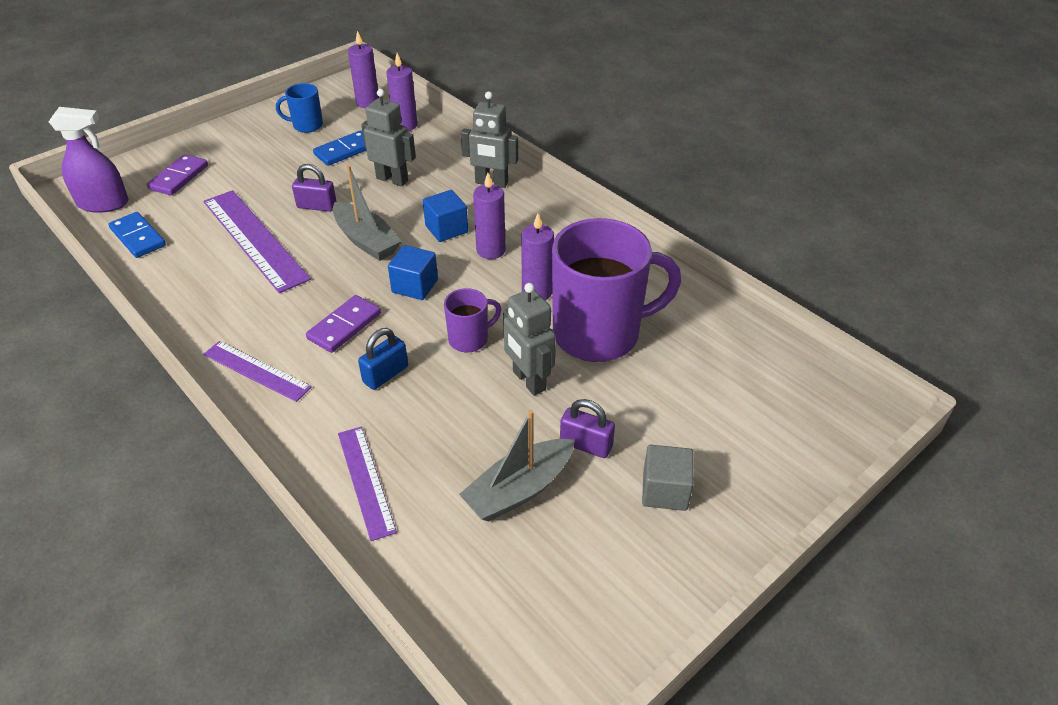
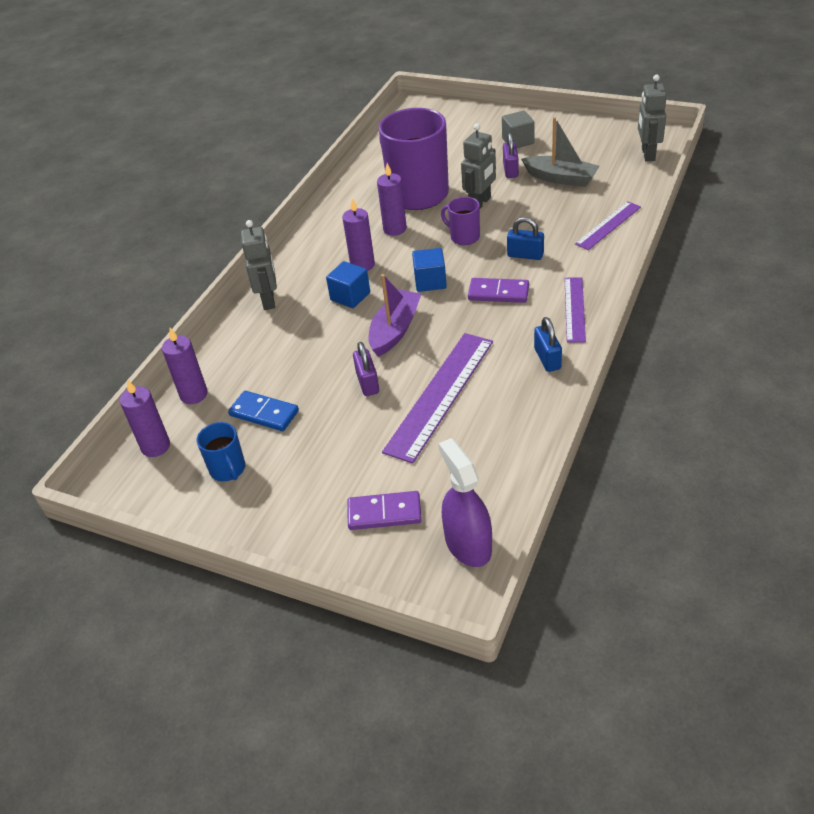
camera: 110 degrees left, 0 degrees up
(138, 237) = (496, 475): blue domino -> none
(215, 318) = (547, 359): none -> blue padlock
(366, 240) = (395, 330): grey boat -> purple boat
(392, 179) = (297, 358): grey robot -> grey robot (647, 154)

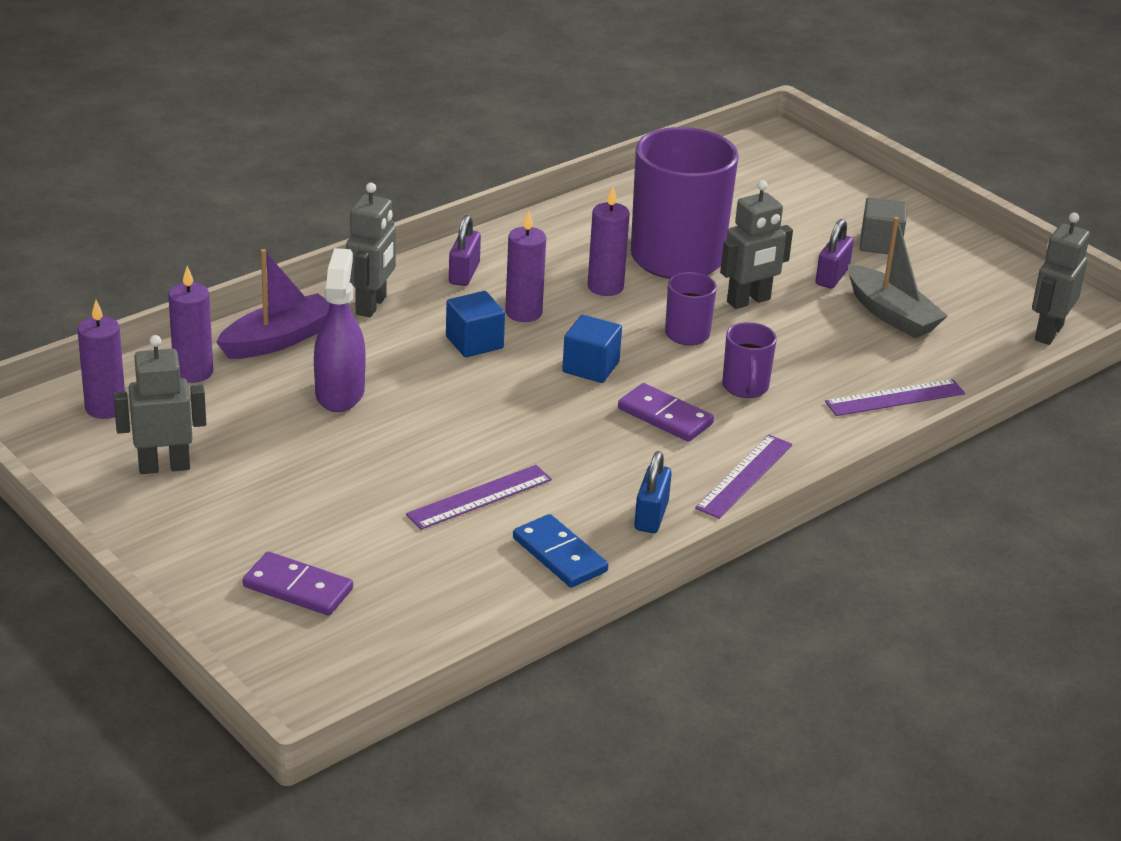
camera: 20 degrees right, 10 degrees down
(228, 469) = (164, 466): blue mug -> grey robot
(264, 413) = (255, 426): blue domino -> blue domino (560, 555)
(367, 383) = (405, 447): purple padlock -> purple padlock (464, 273)
(395, 330) = (493, 403): purple boat -> purple boat (278, 340)
(440, 395) = (479, 497): purple ruler -> purple ruler, size x0.58
(468, 544) = (362, 661): purple spray bottle -> purple spray bottle (340, 393)
(525, 255) = (745, 387): blue padlock -> purple mug

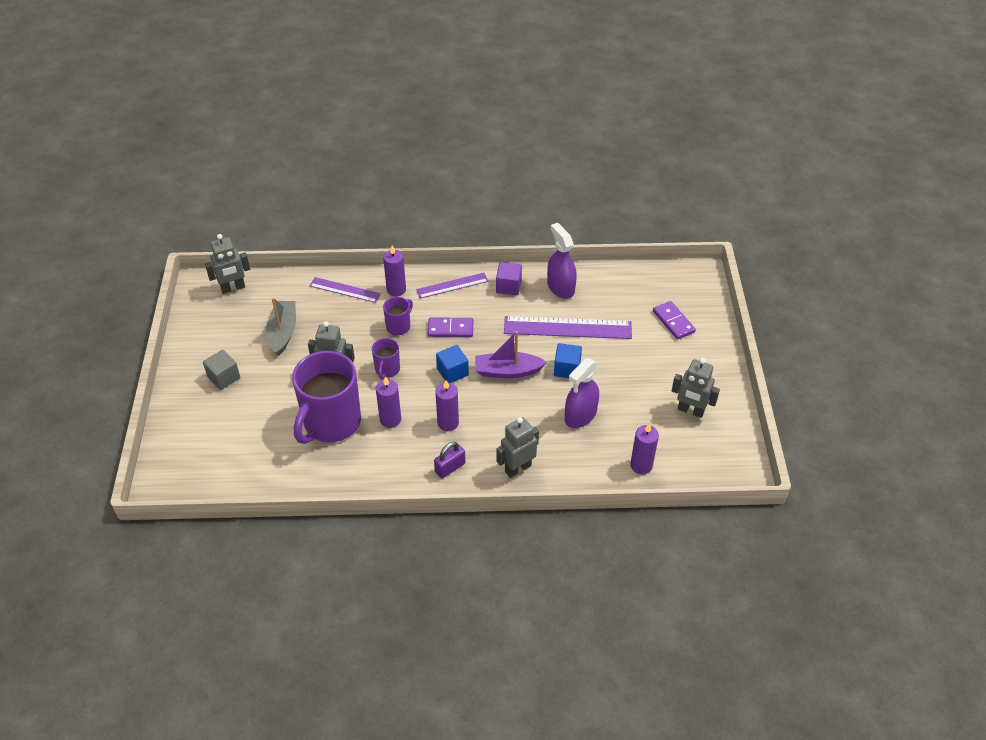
camera: 140 degrees left, 15 degrees up
(105, 408) = (698, 462): purple candle -> purple candle (396, 290)
(278, 340) = (583, 467): purple boat -> purple boat (507, 371)
(474, 342) = (490, 415): blue cube -> blue cube (567, 369)
(479, 497) = (567, 328): purple ruler -> purple ruler, size x1.71
(560, 555) = (560, 287): blue domino -> purple spray bottle
(651, 516) = (508, 286): blue padlock -> purple cube
(665, 416) = (450, 329): purple domino -> purple domino turned 75 degrees counterclockwise
(832, 276) = (276, 369): purple padlock -> none

